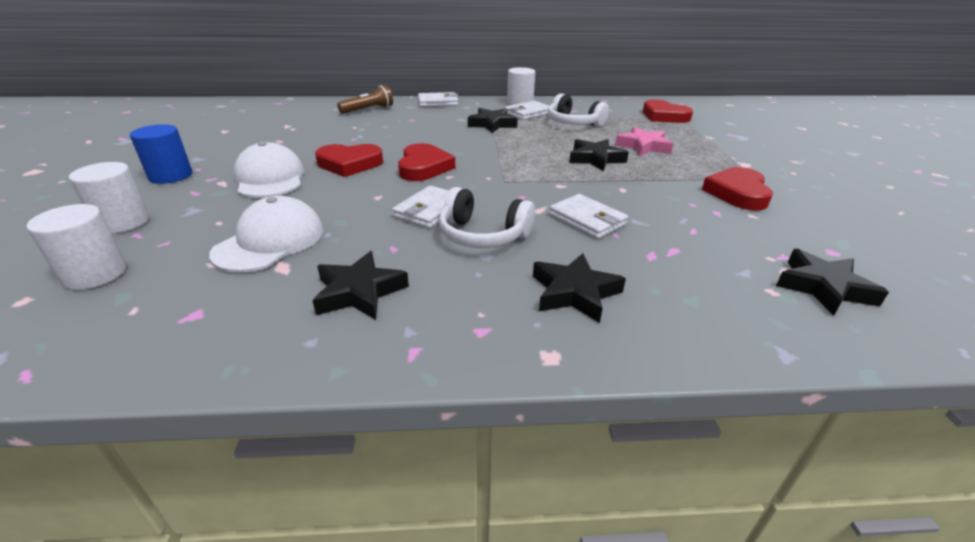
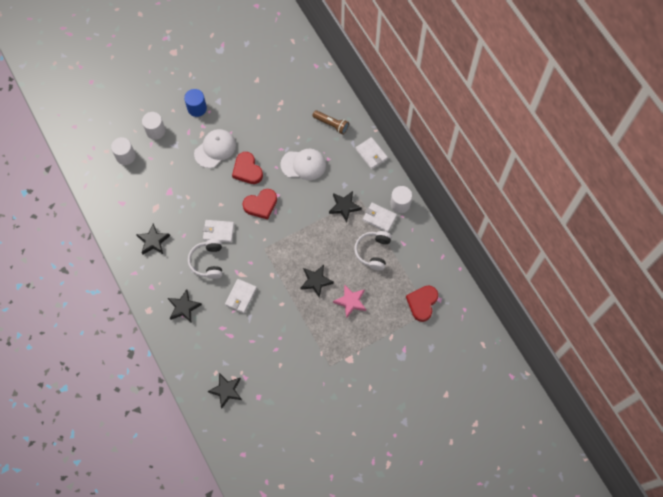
camera: 65 degrees right, 35 degrees up
(270, 241) = (168, 191): white cap -> white cap (303, 165)
(737, 193) = (303, 357): red heart -> none

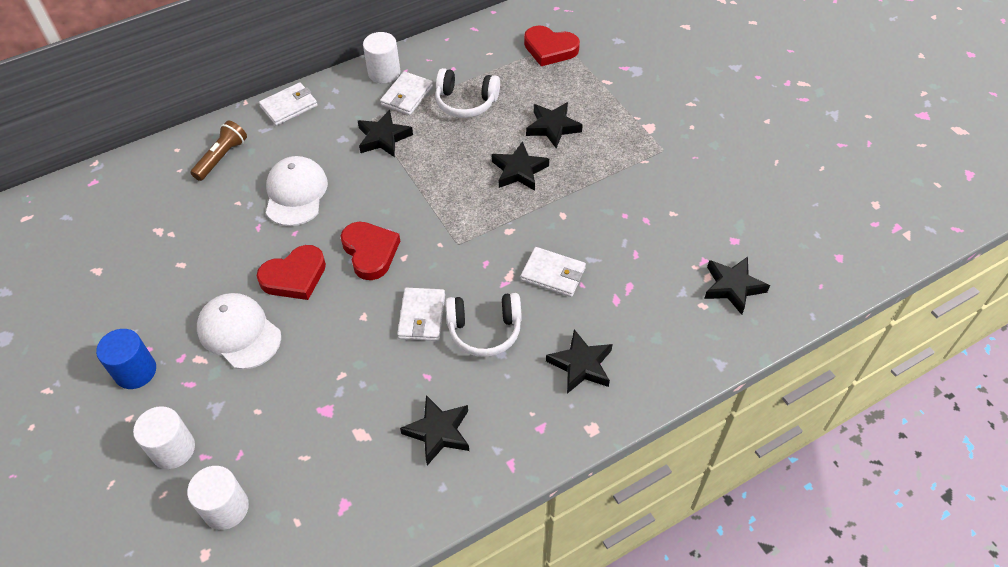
camera: 90 degrees left, 15 degrees down
(350, 301) = (552, 127): pink star -> black star

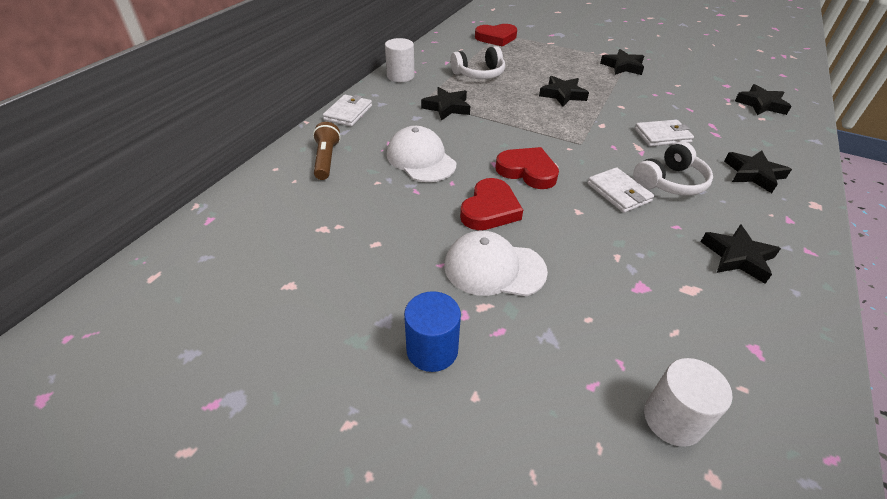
camera: 35 degrees left, 10 degrees down
(173, 449) = (555, 397): white cylinder -> none
(407, 96) = (433, 82): white wallet -> none
(552, 127) = (551, 69): black star -> black star (622, 66)

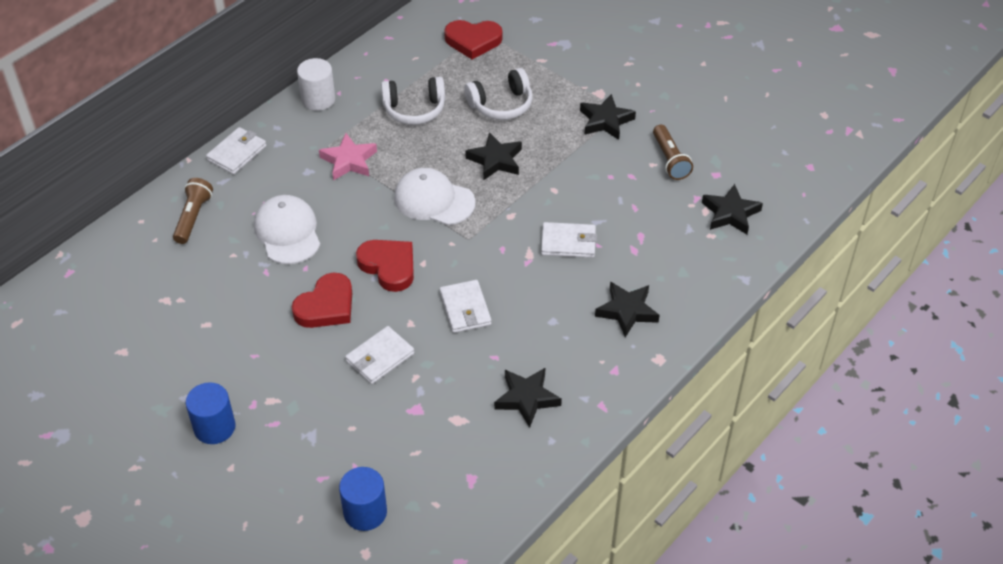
camera: 15 degrees right, 5 degrees up
(447, 107) = (349, 161): black star -> pink star
(494, 268) = (298, 368): white cap -> white cap (434, 200)
(570, 245) = (380, 357): none -> white wallet
(670, 182) = (528, 305): white headphones -> white headphones (501, 104)
(672, 419) = (365, 512): white cylinder -> blue cylinder
(687, 81) = (670, 160): none -> brown flashlight

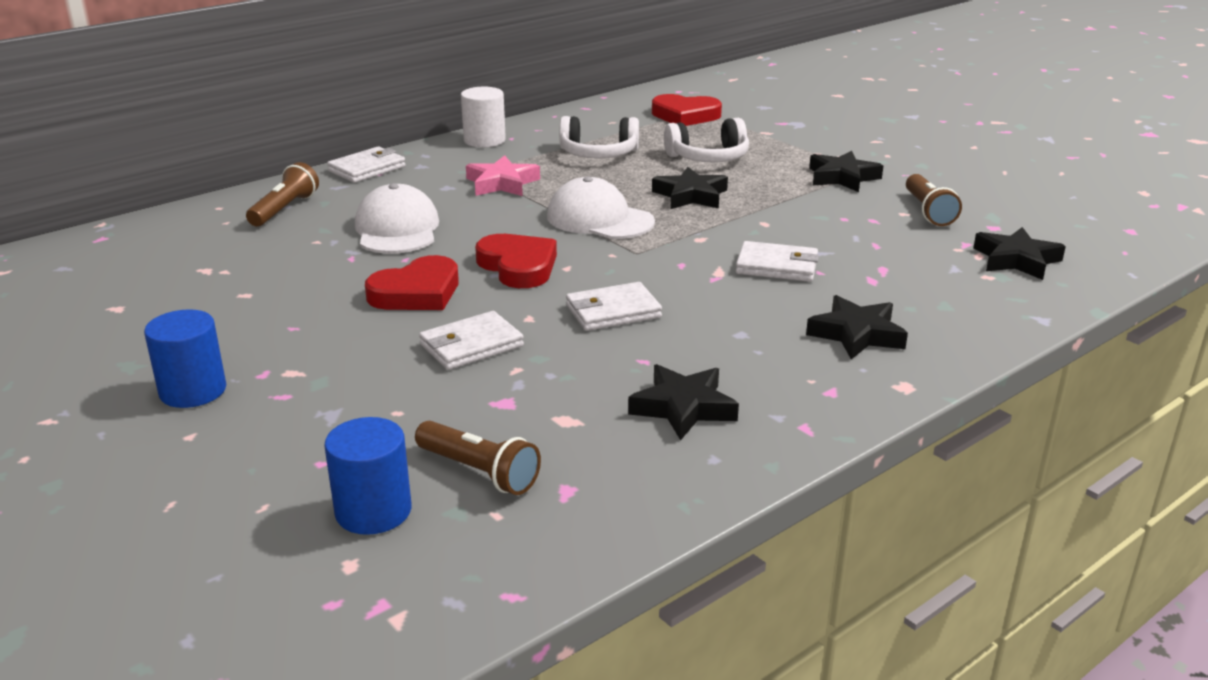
camera: 10 degrees right, 20 degrees down
(417, 472) = (479, 472): none -> brown flashlight
(465, 309) = (613, 311): white wallet -> white wallet turned 75 degrees clockwise

